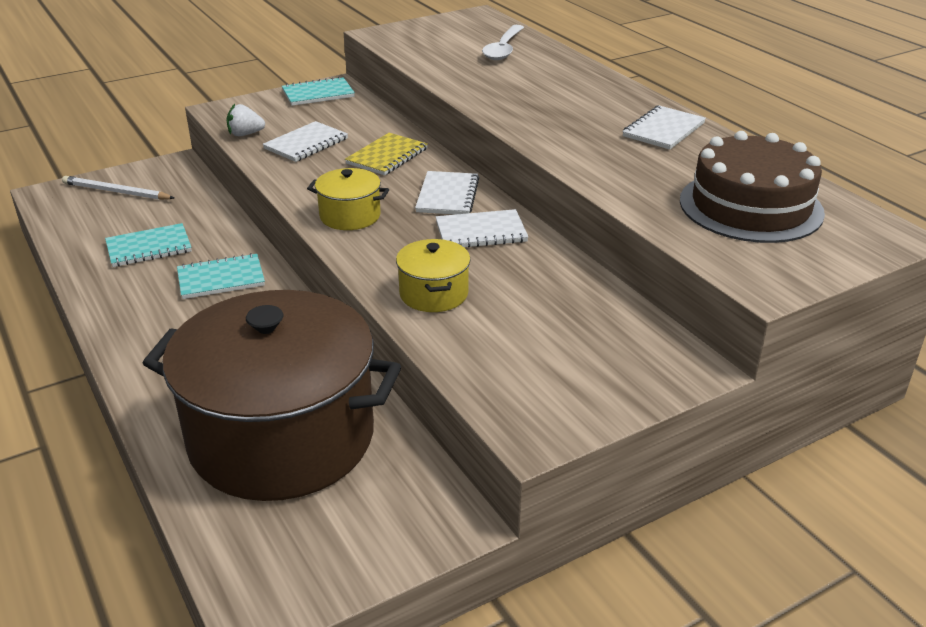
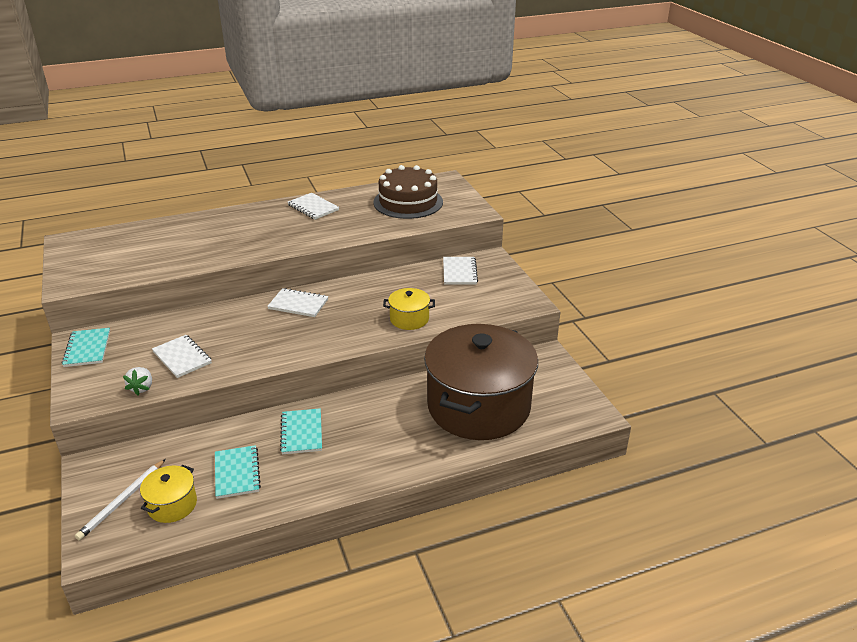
camera: 80 degrees left, 0 degrees up
(350, 216) = (306, 343): yellow pot -> yellow pot (172, 505)
(387, 156) = (227, 323): yellow notebook -> none
(481, 232) = (349, 297): white notebook -> white notebook (459, 272)
(503, 49) = (149, 239): white spoon -> none

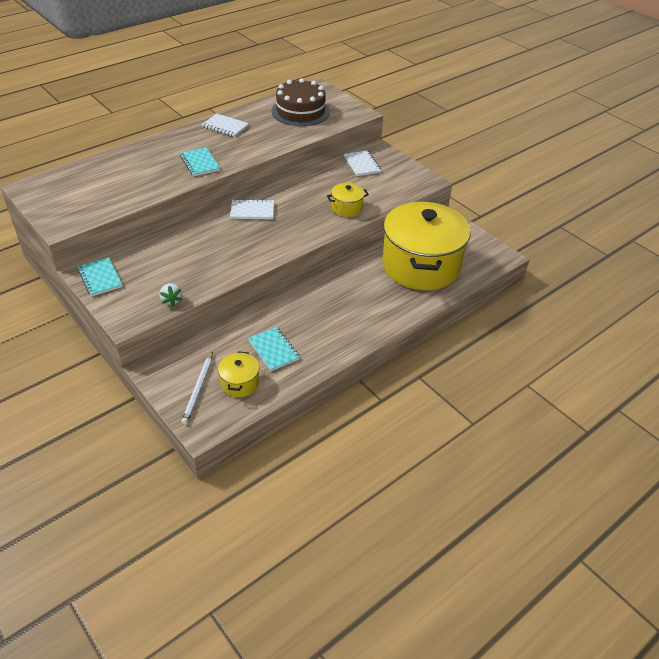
camera: 20 degrees left, 10 degrees up
(182, 357) = (187, 270): white notebook -> none
(301, 432) = (303, 310): turquoise notebook -> turquoise notebook (200, 163)
(478, 406) = (420, 266): brown pot -> yellow pot

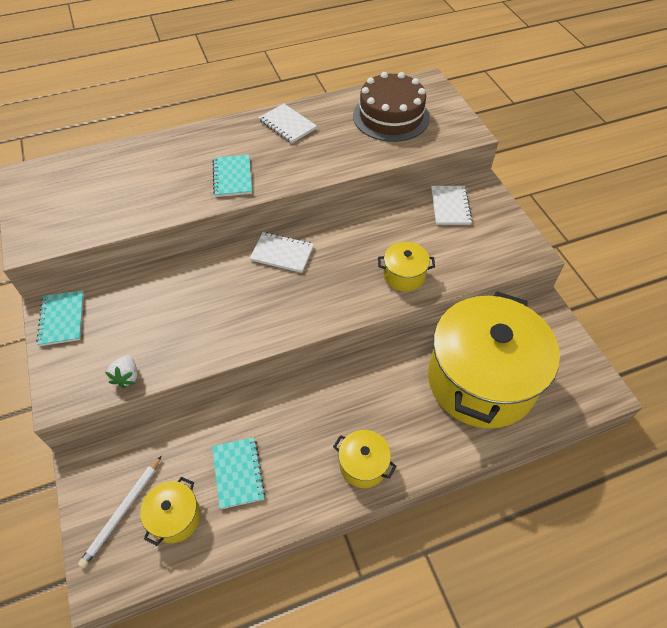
camera: 20 degrees right, 10 degrees up
(360, 326) = (363, 465): none -> yellow pot

